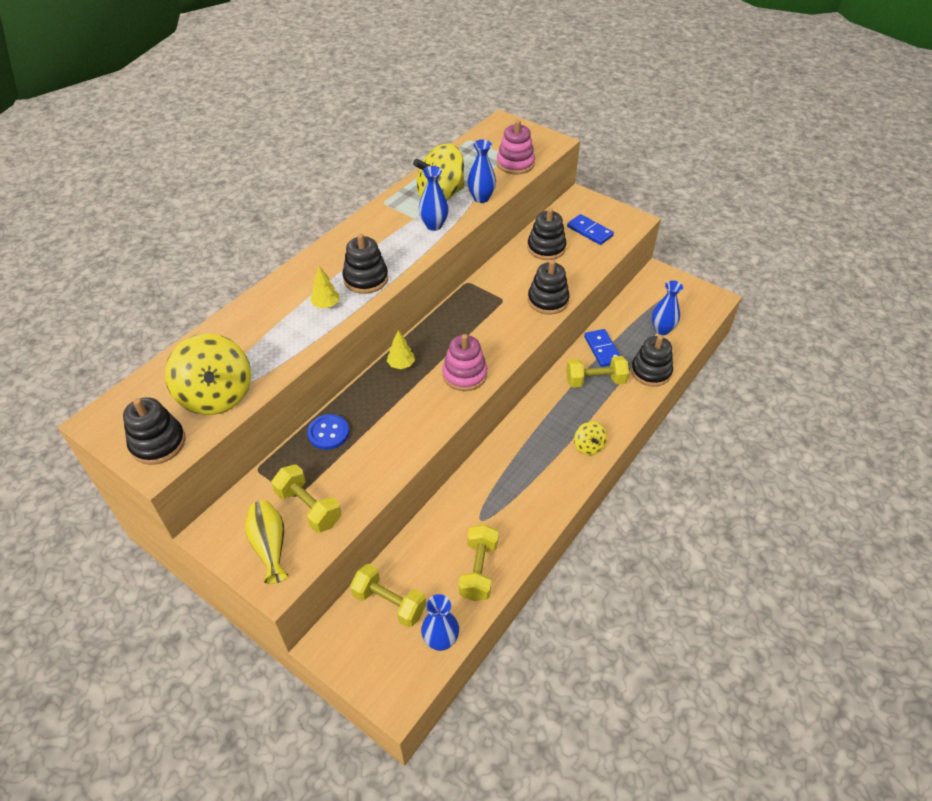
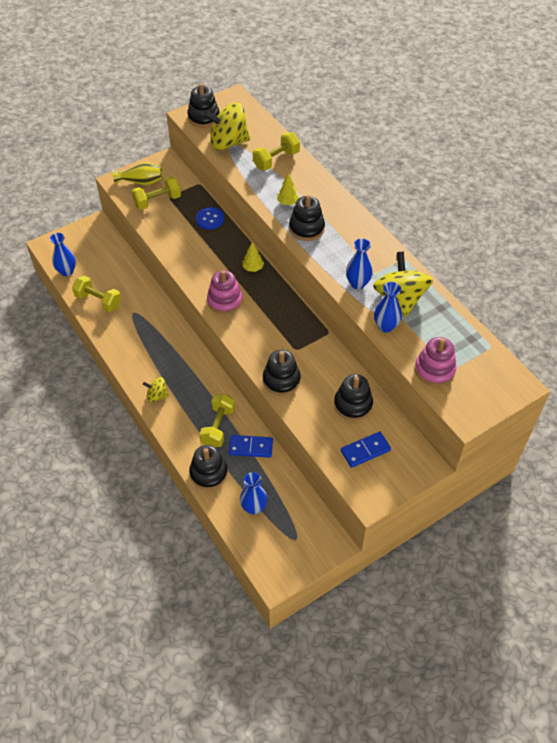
camera: 110 degrees right, 5 degrees up
(389, 603) = (103, 255): yellow dumbbell -> yellow dumbbell (276, 160)

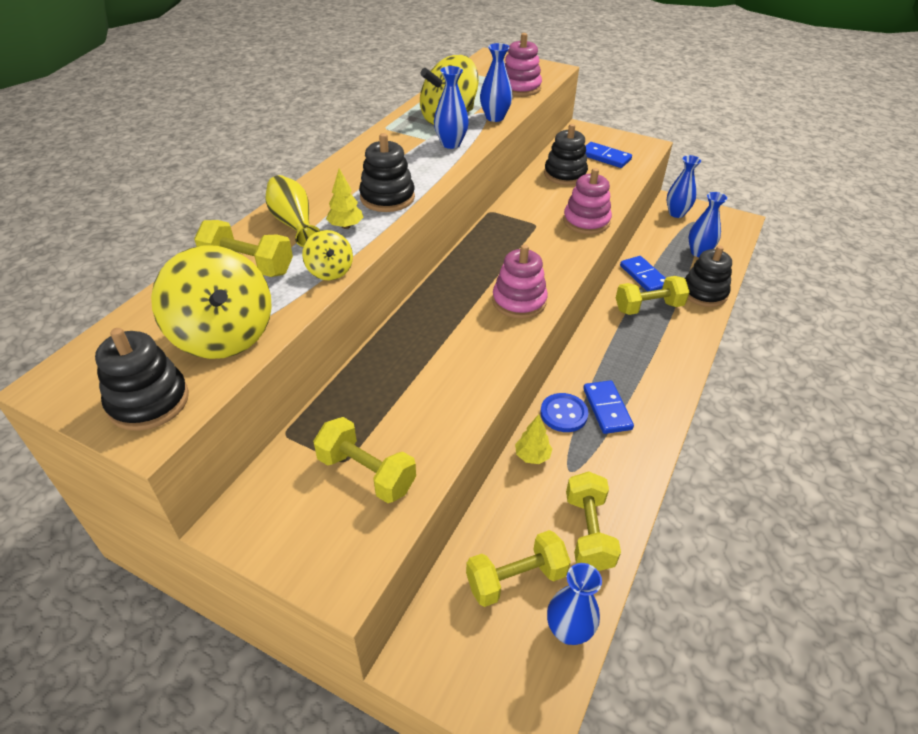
camera: 120 degrees left, 10 degrees down
(100, 266) = (516, 579): none -> yellow dumbbell
(141, 182) = (324, 530): yellow vase -> yellow vase (294, 223)
(156, 350) = (607, 409): none -> blue domino
(157, 395) = (667, 375): yellow spinning top -> yellow spinning top (330, 271)
(210, 219) = (370, 381): blue button -> blue button (563, 414)
(253, 268) = (440, 298): yellow tree -> yellow tree (532, 456)
(281, 380) = (586, 221): black stacking toy -> pink stacking toy
(315, 533) = (676, 213): none -> blue vase

